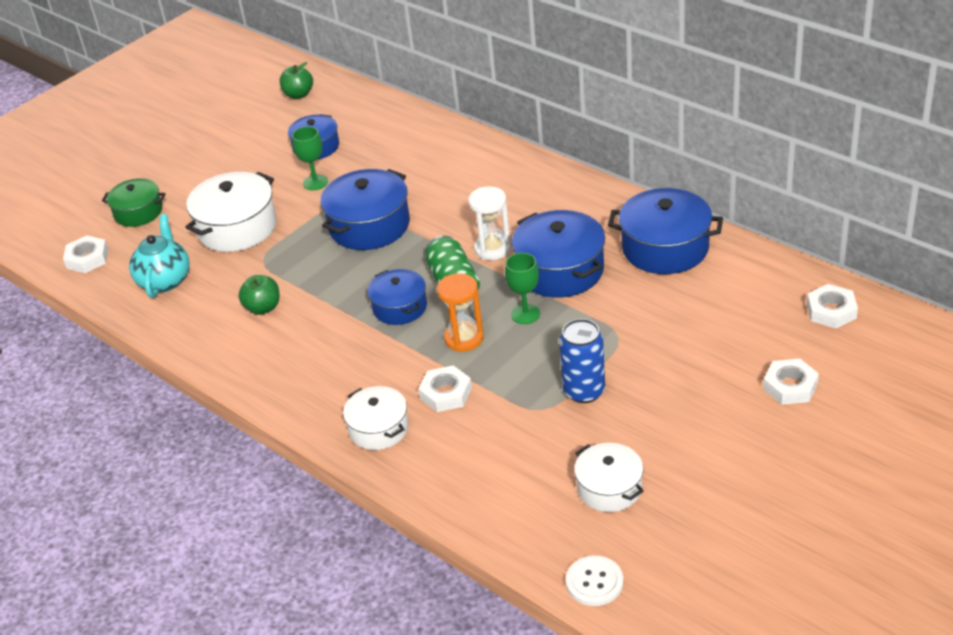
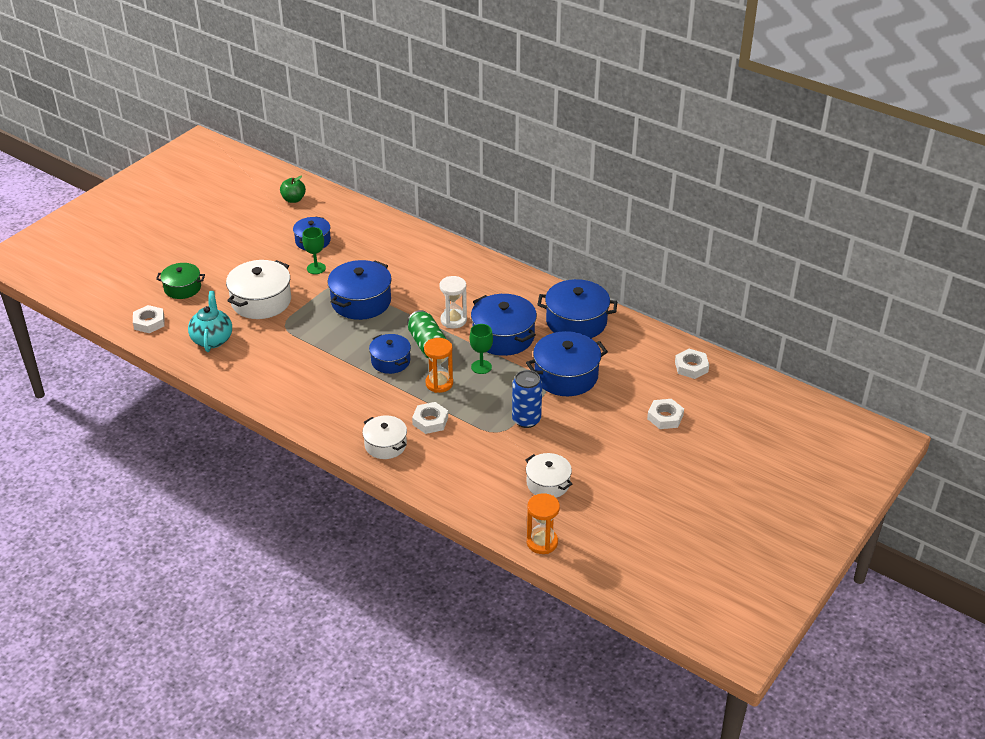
camera: 10 degrees left, 0 degrees up
(263, 308) = (290, 360): green apple -> none
(594, 582) = (542, 542): white button -> orange hourglass
(646, 326) = (566, 376): none -> blue pot

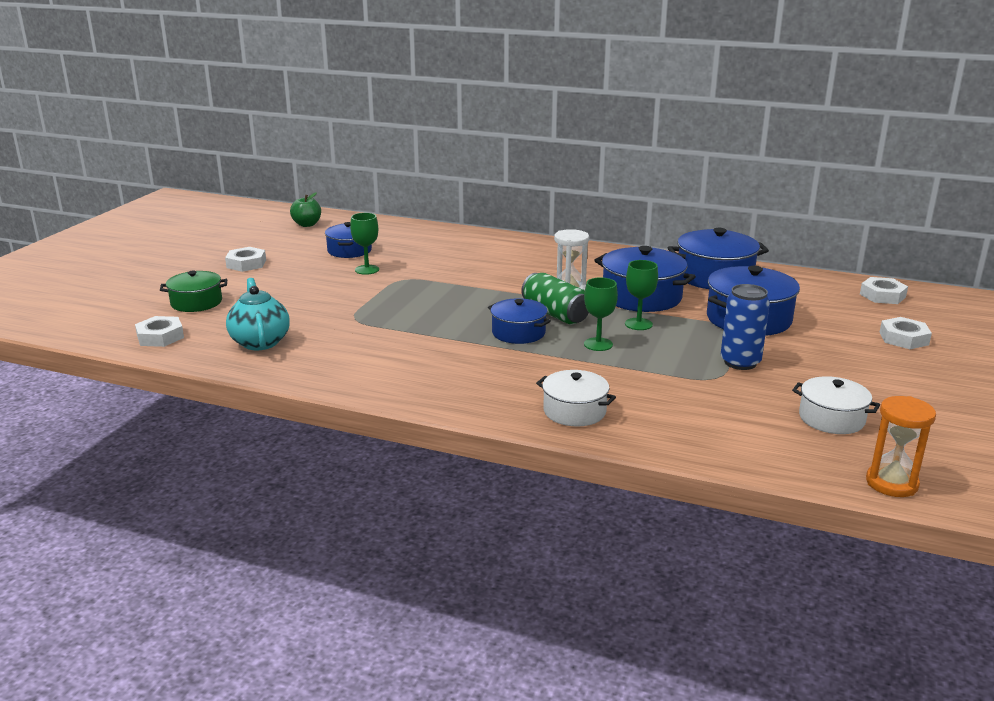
camera: 15 degrees left, 15 degrees down
(261, 301) = (311, 302): white pot -> none
(361, 301) = (442, 289): blue pot -> none
(430, 421) = (616, 380): white nut -> white nut (246, 264)
(439, 383) = (598, 344): orange hourglass -> green goblet

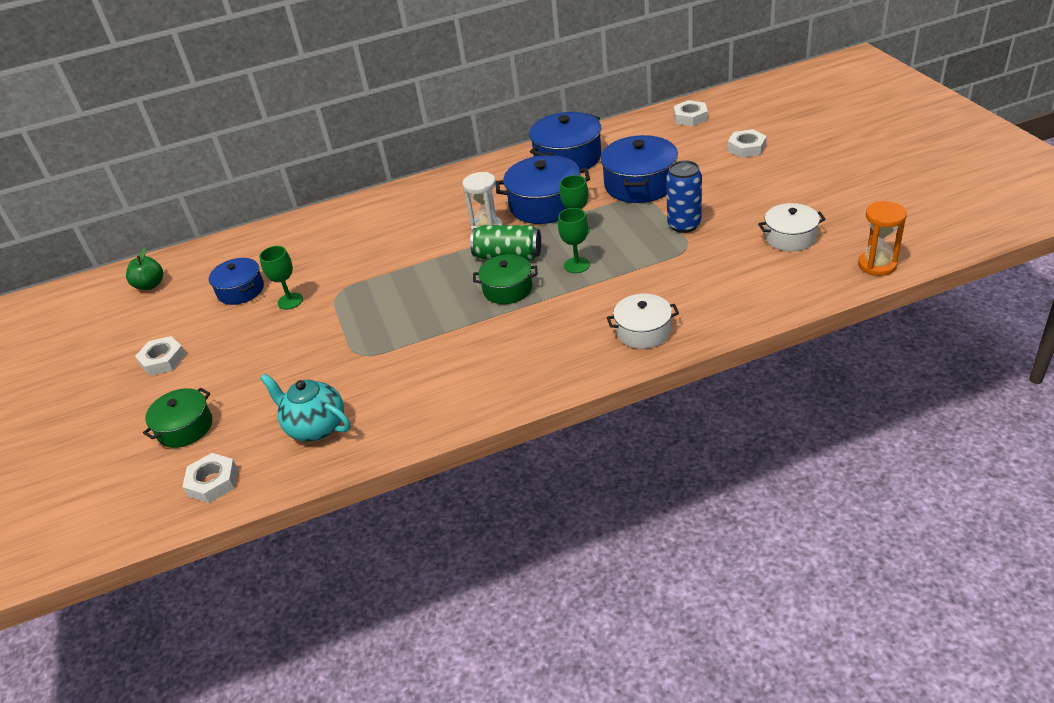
camera: 35 degrees left, 15 degrees up
(518, 333) = (507, 289): blue pot -> green pot

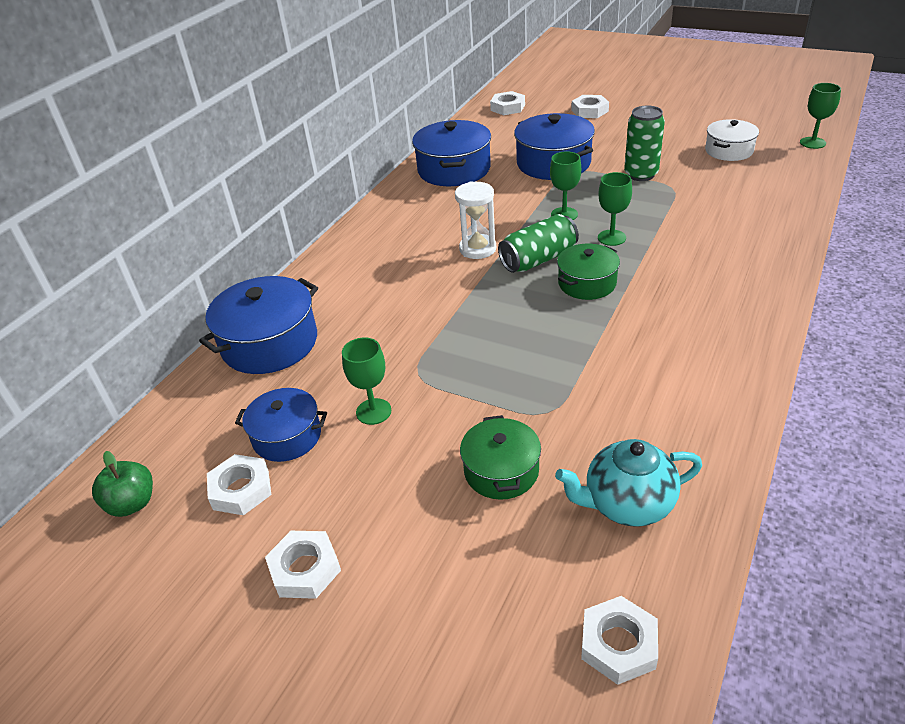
camera: 45 degrees left, 0 degrees up
(185, 427) = (475, 617): green pot -> green pot (501, 471)
(191, 306) = (241, 489): none -> white nut
(545, 205) = (498, 209): blue pot -> blue pot (269, 343)
(643, 331) = (753, 255): white pot -> none
(684, 225) = (641, 174): blue can -> green can
(877, 265) = (812, 143): orange hourglass -> green goblet

